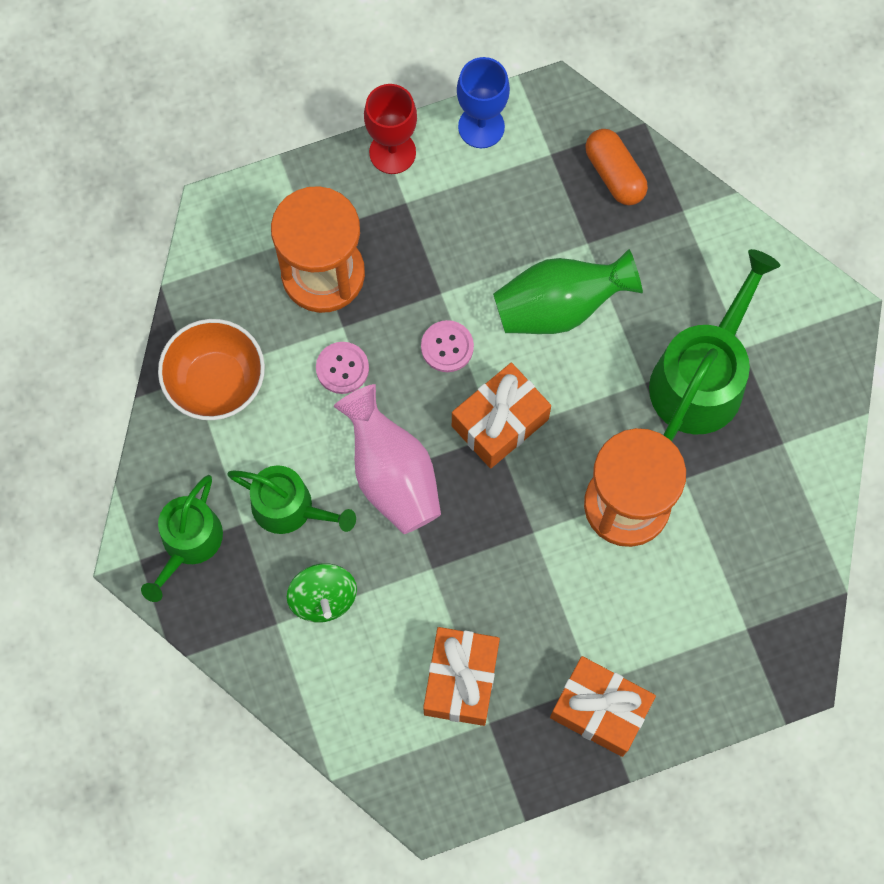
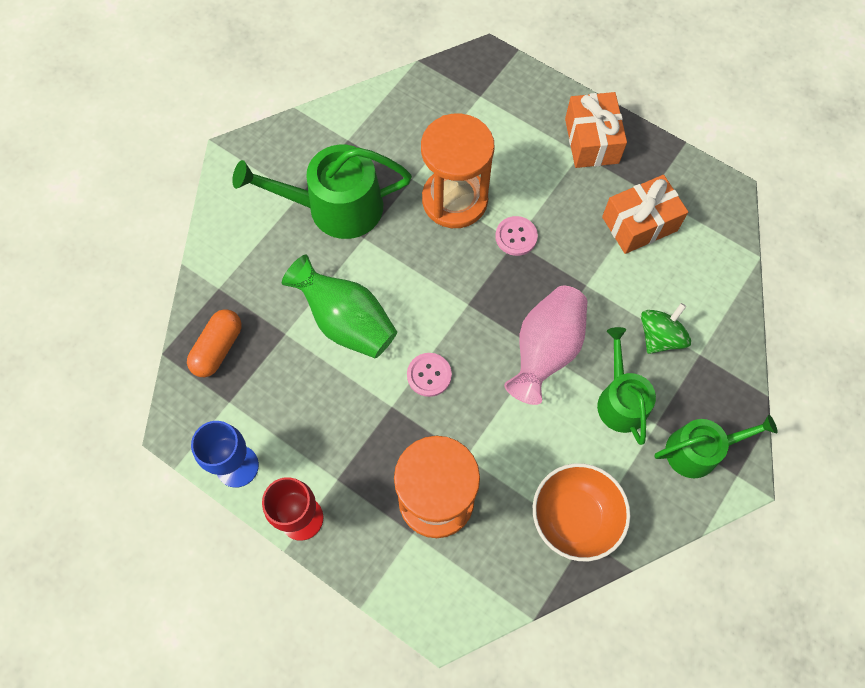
camera: 125 degrees left, 5 degrees down
(342, 368) = (497, 435): pink button -> pink button (516, 237)
(500, 422) = (457, 307): orange gift -> none

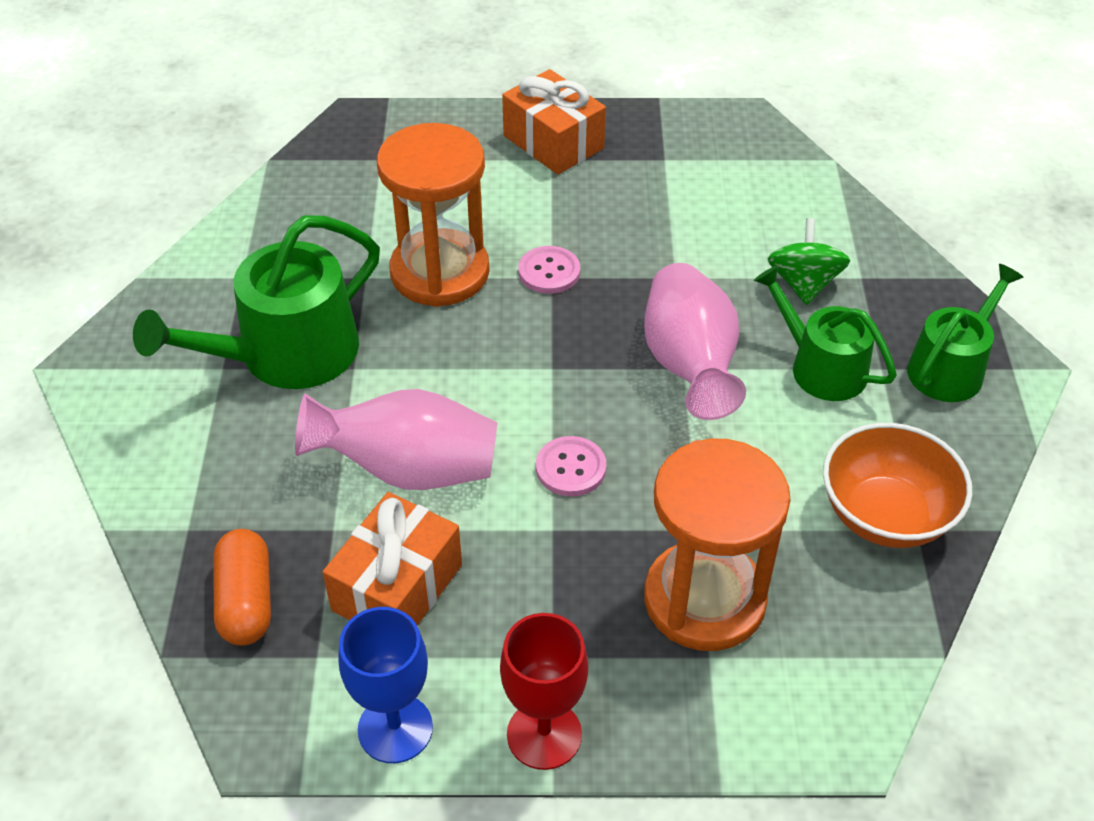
camera: 35 degrees left, 20 degrees down
(346, 321) = (408, 470): green vase -> pink vase
(639, 224) = (679, 192): orange gift -> orange gift (397, 587)

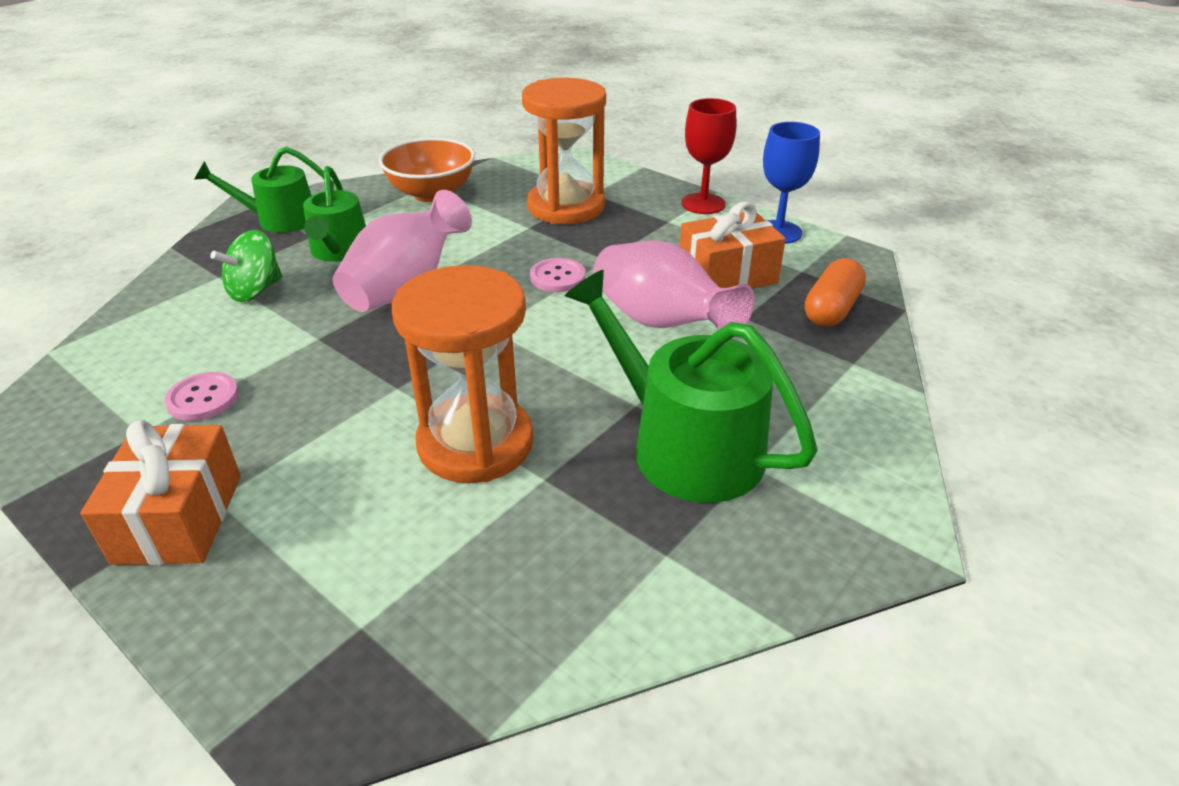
camera: 140 degrees left, 10 degrees down
(286, 354) = (684, 445): green watering can -> green watering can turned 135 degrees counterclockwise
(549, 272) = (392, 392): pink button -> pink button (203, 398)

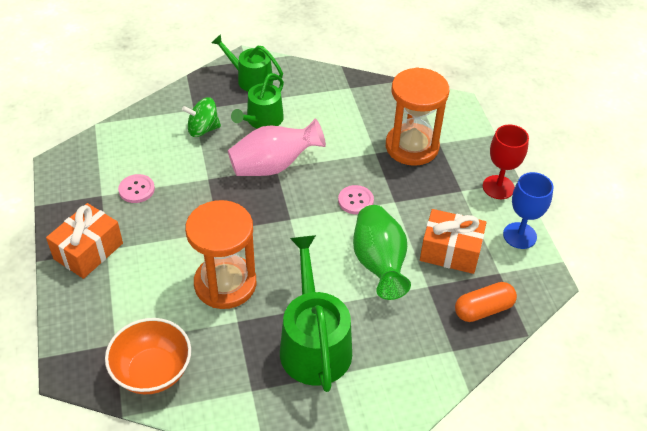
camera: 35 degrees right, 10 degrees up
(432, 193) = (345, 96): orange bowl -> orange bowl (152, 371)
(661, 322) = (379, 264): pink vase -> green vase

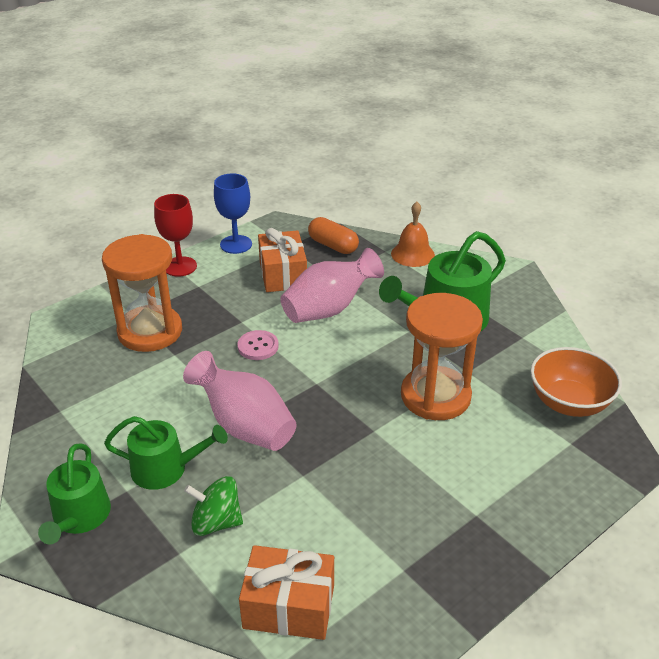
camera: 115 degrees left, 10 degrees down
(88, 251) = (493, 530): orange gift -> orange gift (289, 606)
(136, 189) = (368, 536): pink button -> none
(203, 129) = (216, 522): green spinning top -> green spinning top turned 135 degrees clockwise
(379, 264) = (329, 309): green vase -> pink vase
(435, 372) = (412, 254): none -> orange bell

